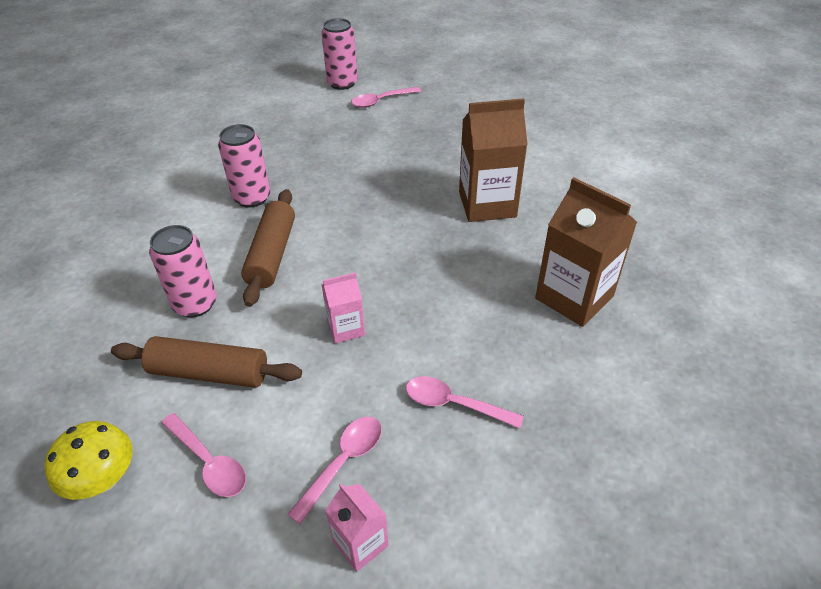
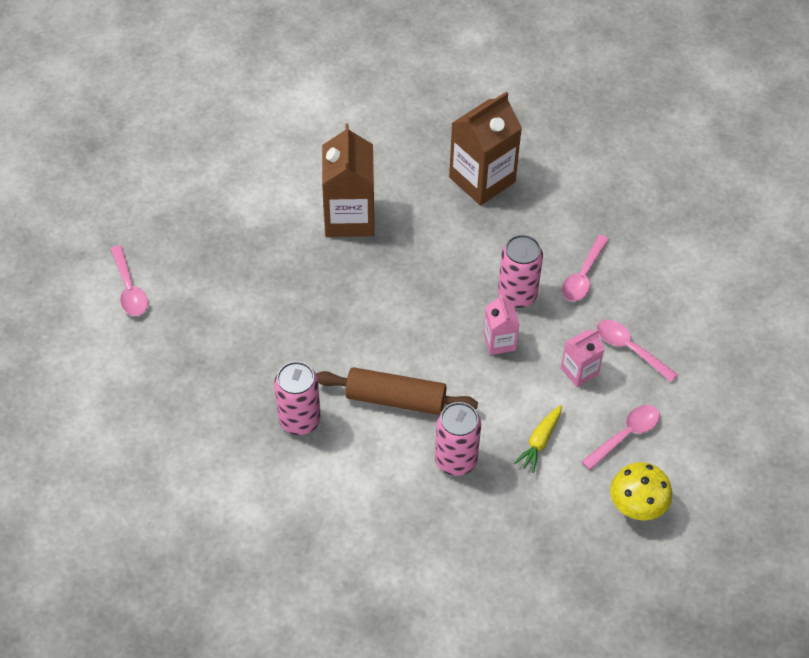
camera: 85 degrees left, 10 degrees up
(209, 373) = (539, 442): brown rolling pin -> yellow carrot
(342, 83) = (73, 327): pink can -> pink can (517, 295)
(360, 543) = (690, 342): pink carton -> pink carton (579, 371)

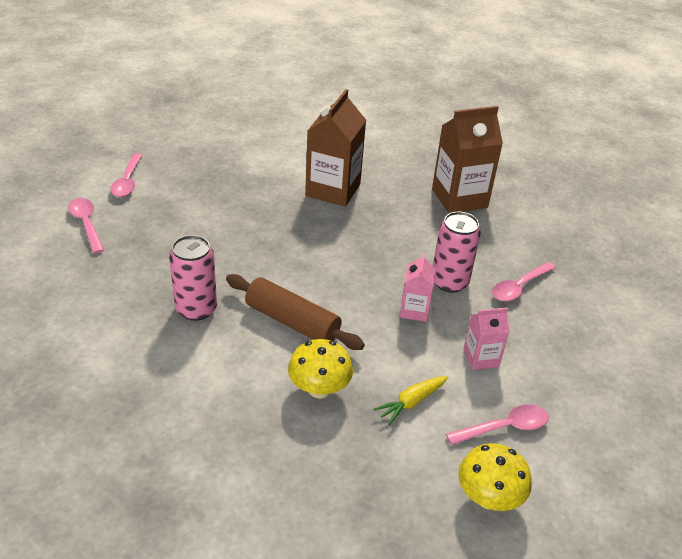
camera: 20 degrees right, 15 degrees down
(456, 460) = (319, 389): pink can -> yellow mushroom
(629, 349) = (540, 356): pink spoon -> pink spoon (86, 224)

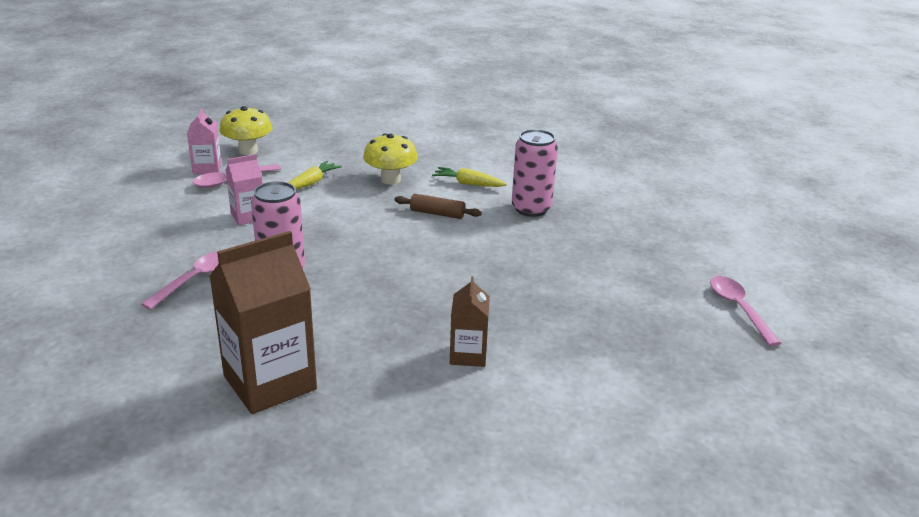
camera: 165 degrees right, 10 degrees down
(86, 224) = (716, 255): pink spoon -> none
(236, 362) = (468, 184): none -> yellow carrot
(292, 322) = (437, 214): brown rolling pin -> brown rolling pin, size x0.56
(333, 190) = (468, 355): brown carton -> brown carton, size x0.53
(414, 310) = (319, 240): pink carton -> pink carton (207, 168)

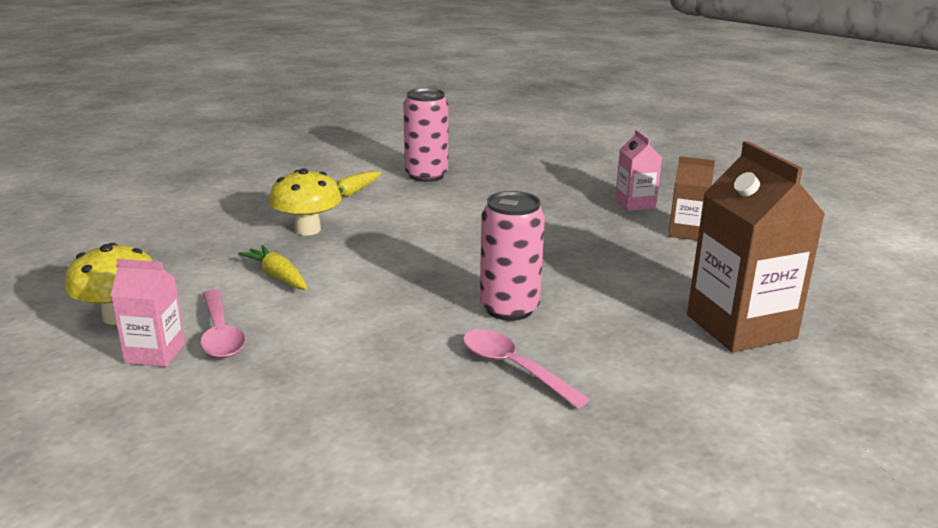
camera: 75 degrees left, 5 degrees down
(248, 216) = (350, 324): pink carton -> pink carton (635, 204)
(437, 214) = (412, 215): brown rolling pin -> none
(738, 309) = (623, 139): pink spoon -> none

